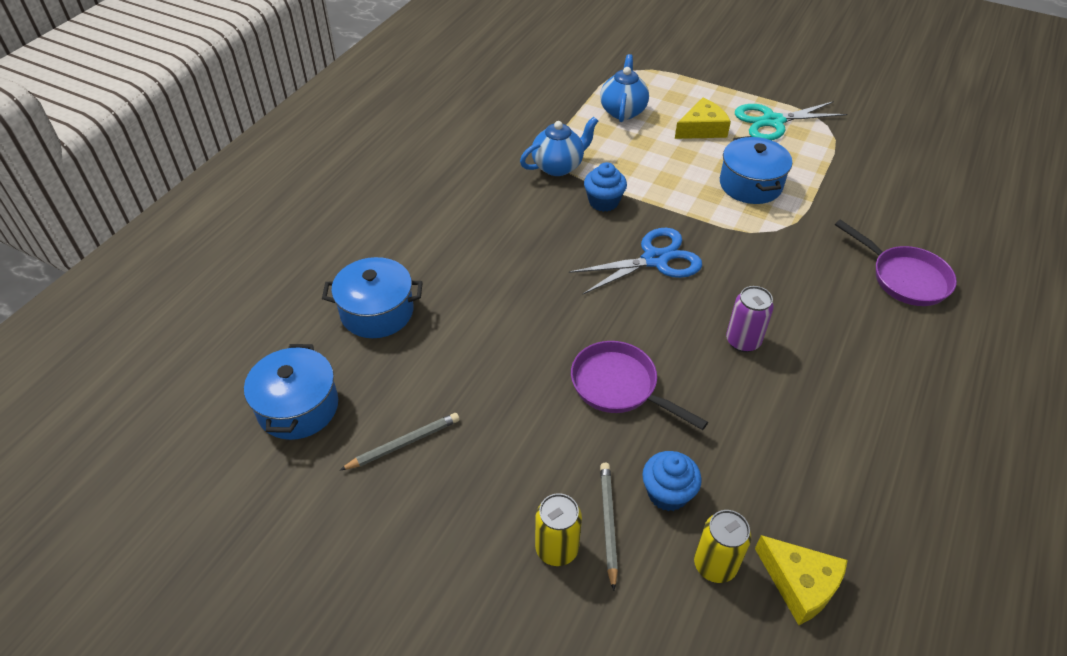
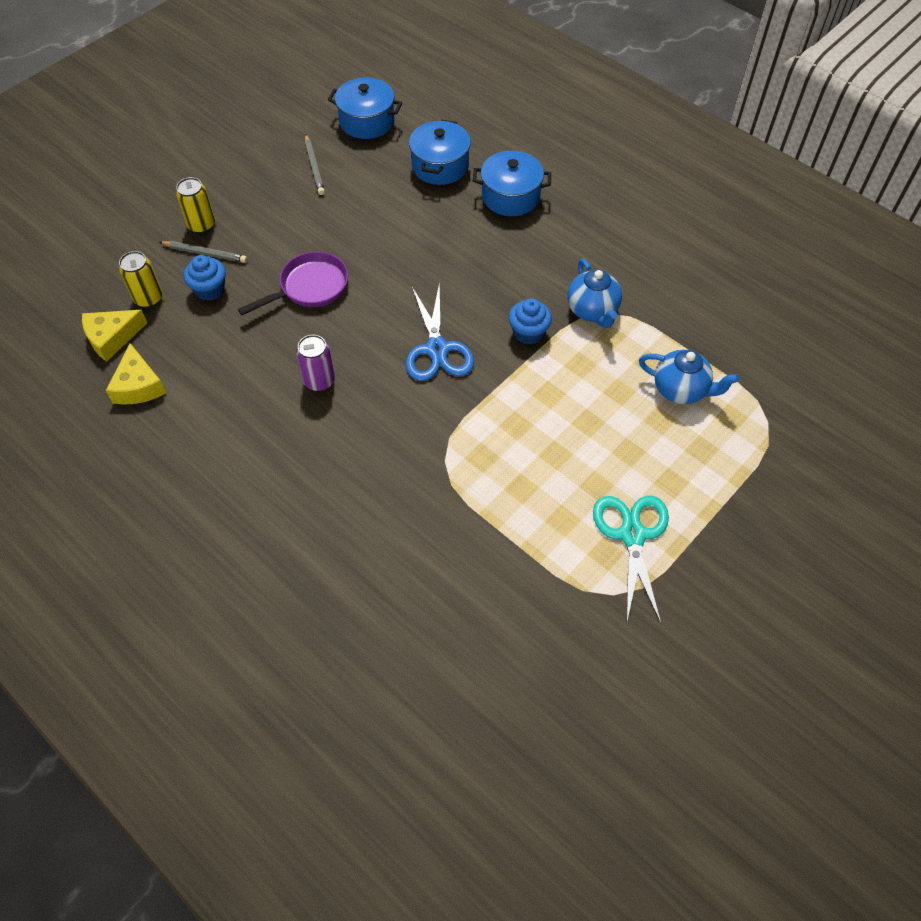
camera: 105 degrees right, 10 degrees up
(702, 129) = (632, 455): yellow cheese -> yellow cheese (138, 385)
(750, 184) = (521, 465): blue pot -> blue pot (510, 196)
(904, 278) = (341, 545): purple pan -> none

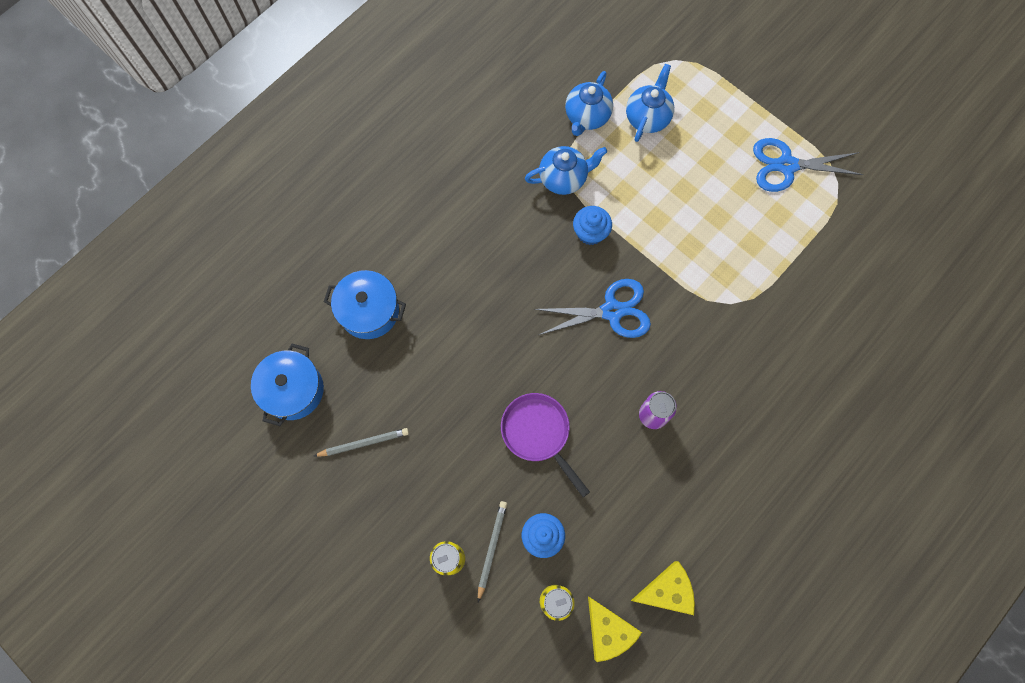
camera: 90 degrees left, 15 degrees up
(510, 196) = (416, 243): blue pot -> none
(632, 535) = (787, 165): turquoise scissors -> blue scissors
(673, 332) = (587, 117): none -> blue teapot

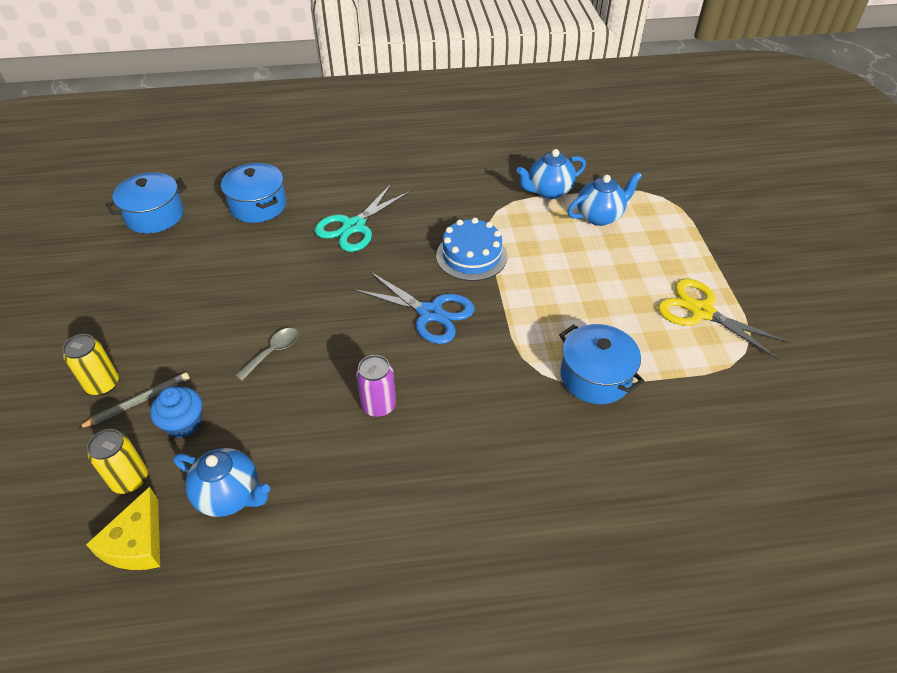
camera: 40 degrees right, 25 degrees down
(364, 443) = (152, 272): grey pencil -> none
(472, 272) = (354, 226): none -> turquoise scissors
(538, 433) = (273, 352): purple pan -> grey spoon
(563, 178) = (488, 214): blue teapot -> blue teapot (230, 495)
(590, 233) = (471, 256): blue cupcake -> blue cake
(667, 591) = (224, 554): yellow cheese -> none
(764, 279) = (595, 376): none -> blue pot
(787, 165) = (701, 312): blue scissors -> yellow scissors

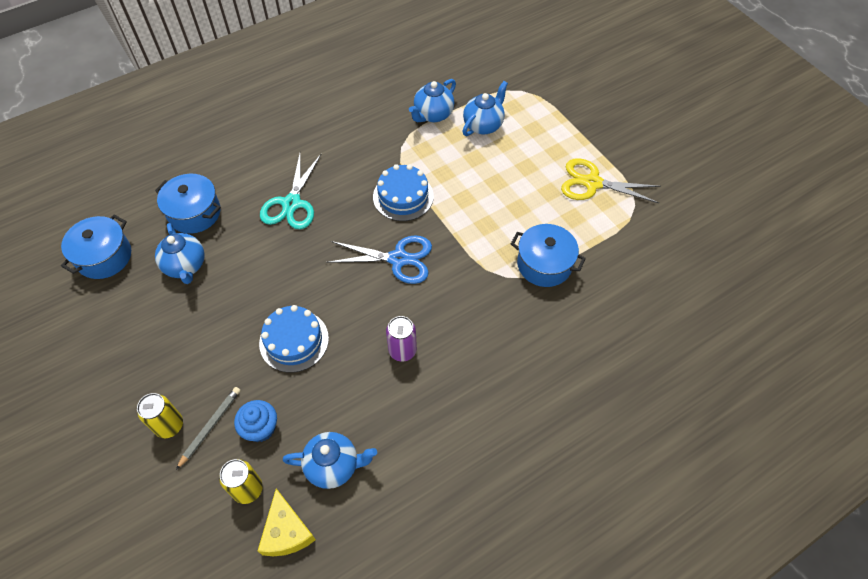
camera: 25 degrees left, 10 degrees up
(218, 248) = (185, 266): none -> blue teapot
(273, 352) = (294, 341): grey spoon -> blue cake

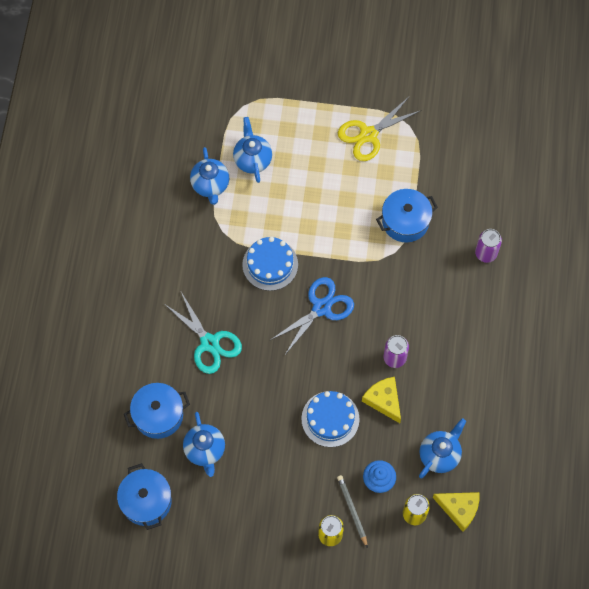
camera: 50 degrees left, 10 degrees up
(185, 266) = (205, 450): blue teapot -> blue teapot turned 60 degrees clockwise
(350, 372) = (383, 400): none -> yellow cheese
(583, 352) = (486, 253): none -> purple can

